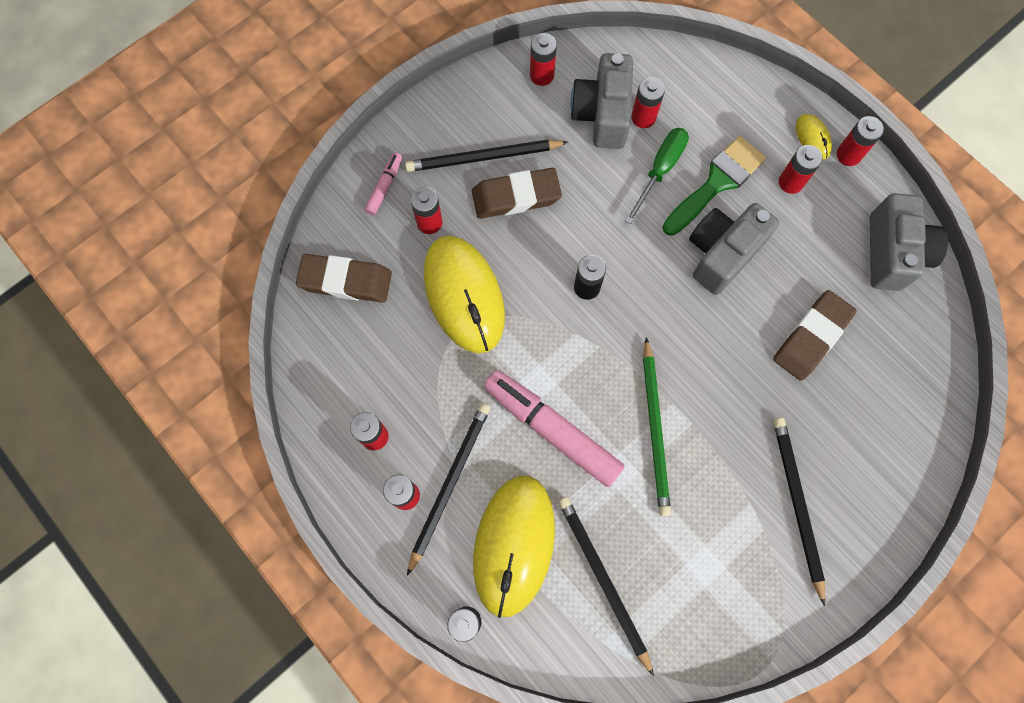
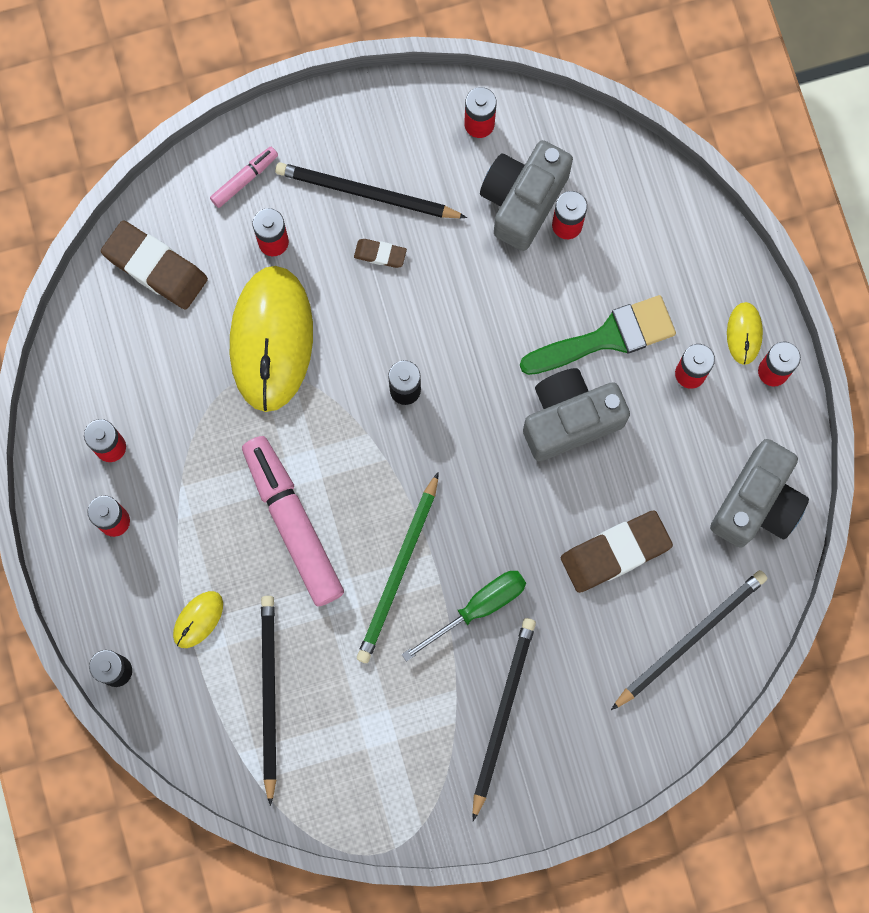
camera: 25 degrees right, 5 degrees up
(449, 484) = (163, 530): black pencil -> black pencil (690, 638)
(514, 545) = (198, 619): yellow mouse -> yellow mouse, size x0.43
(516, 196) = (380, 254): brown eraser -> brown eraser, size x0.49
(660, 170) = (553, 295): green screwdriver -> green screwdriver (478, 608)

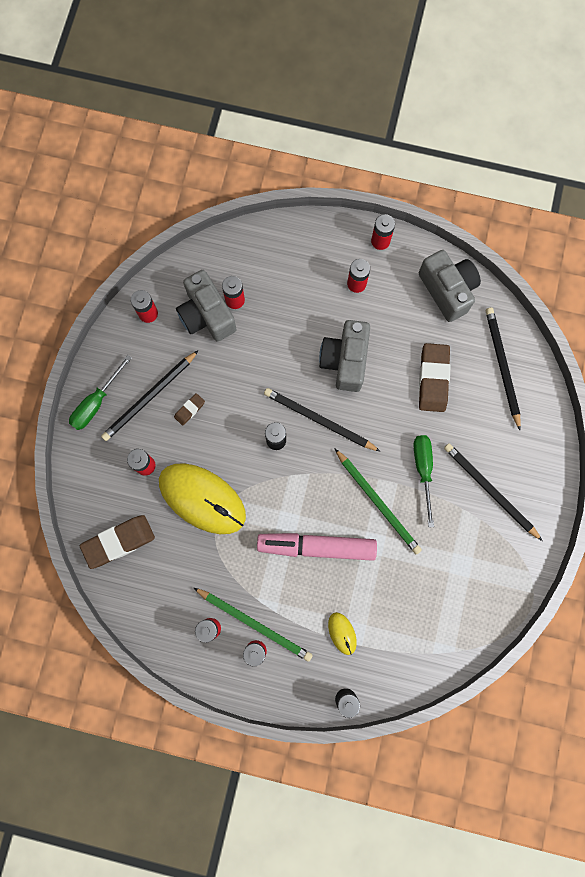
camera: 60 degrees left, 0 degrees up
(147, 500) = (255, 624): none -> green pencil
(244, 179) = (98, 461): pink marker -> none
(269, 695) = (408, 616): black pencil -> black pencil (319, 420)
(319, 130) = (96, 402): none -> green screwdriver
(607, 337) = (311, 315): green brush -> none
(744, 333) = (351, 243): yellow mouse -> none

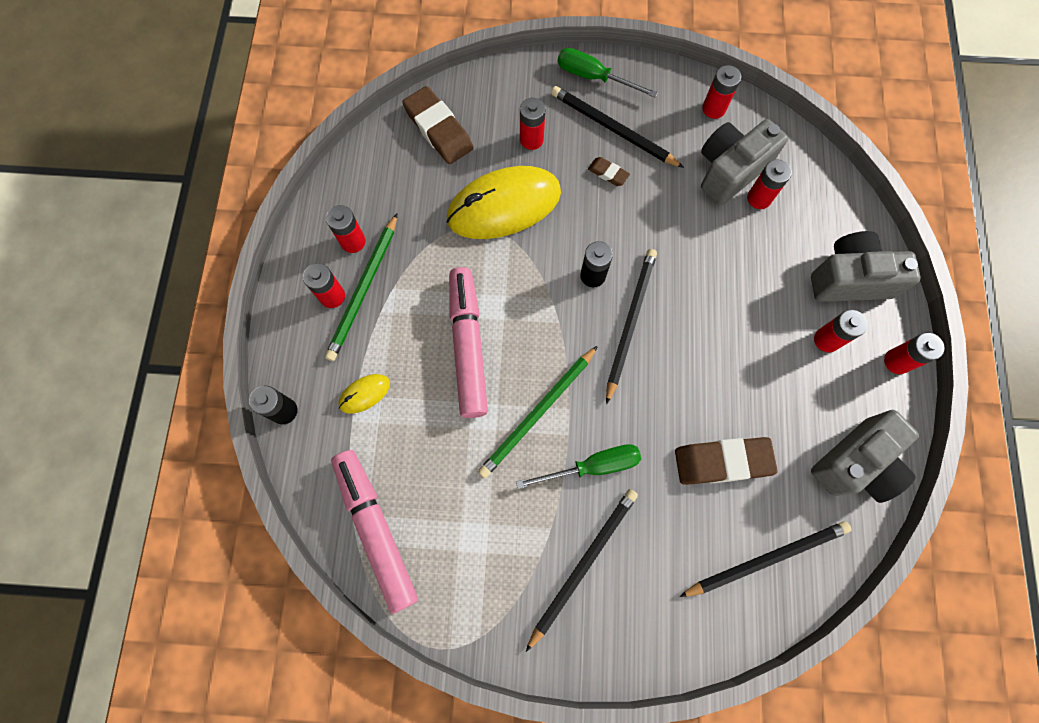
camera: 80 degrees right, 5 degrees down
(202, 498) = (504, 206): yellow mouse -> yellow mouse turned 45 degrees clockwise
(345, 361) = (716, 342): grey camera -> grey camera (849, 279)
(446, 636) = (376, 529): none -> pink marker

